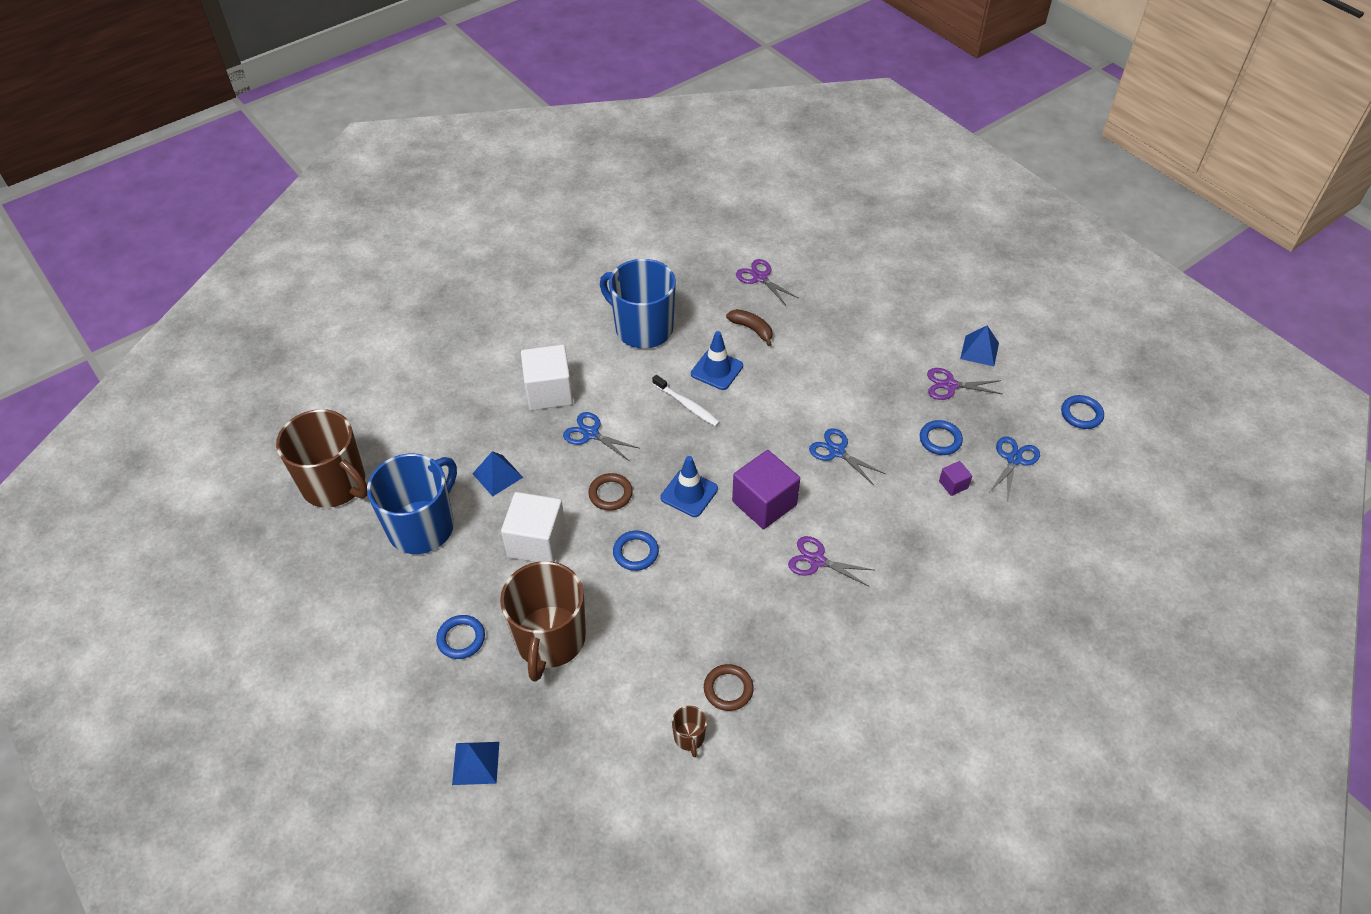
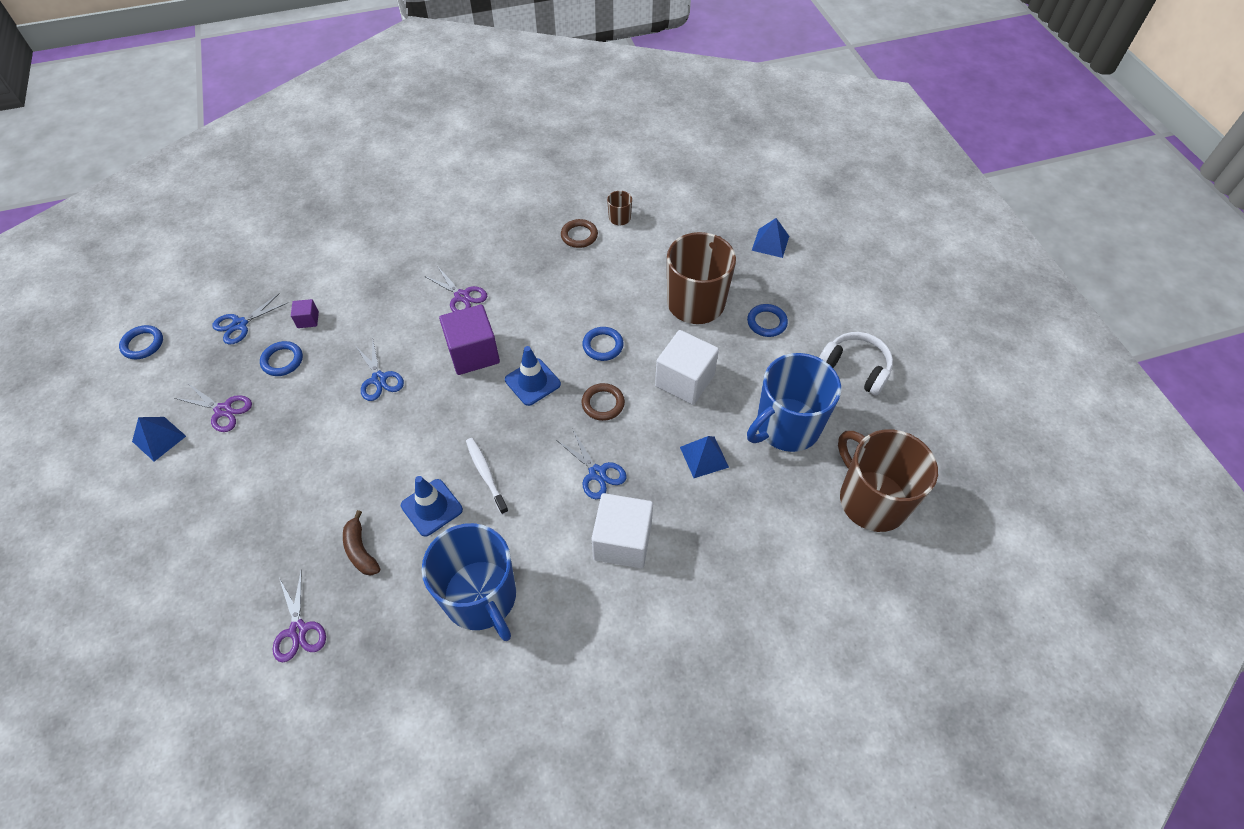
camera: 160 degrees left, 5 degrees up
(353, 612) = (855, 368): none -> white headphones

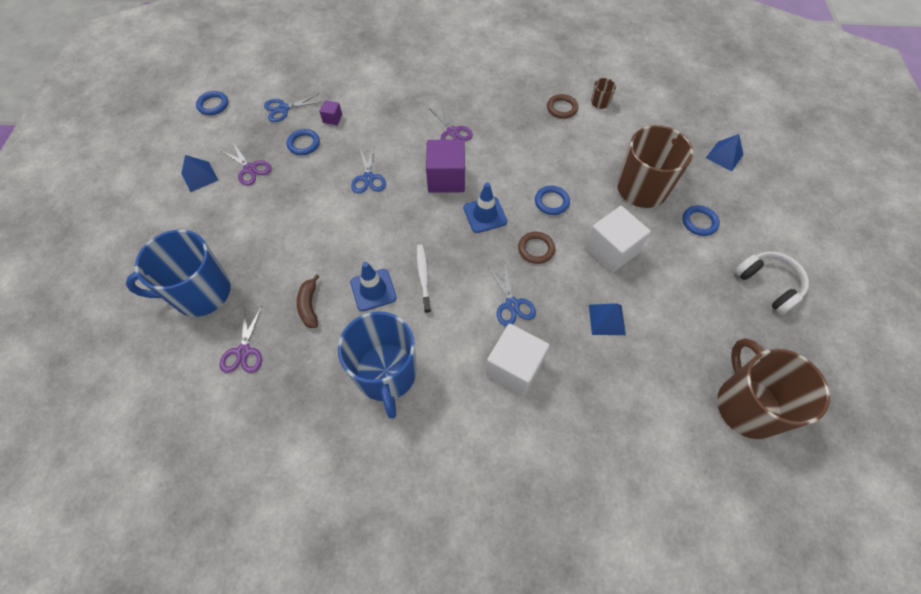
camera: 20 degrees right, 5 degrees up
(786, 427) = (688, 316): blue mug -> blue mug (200, 293)

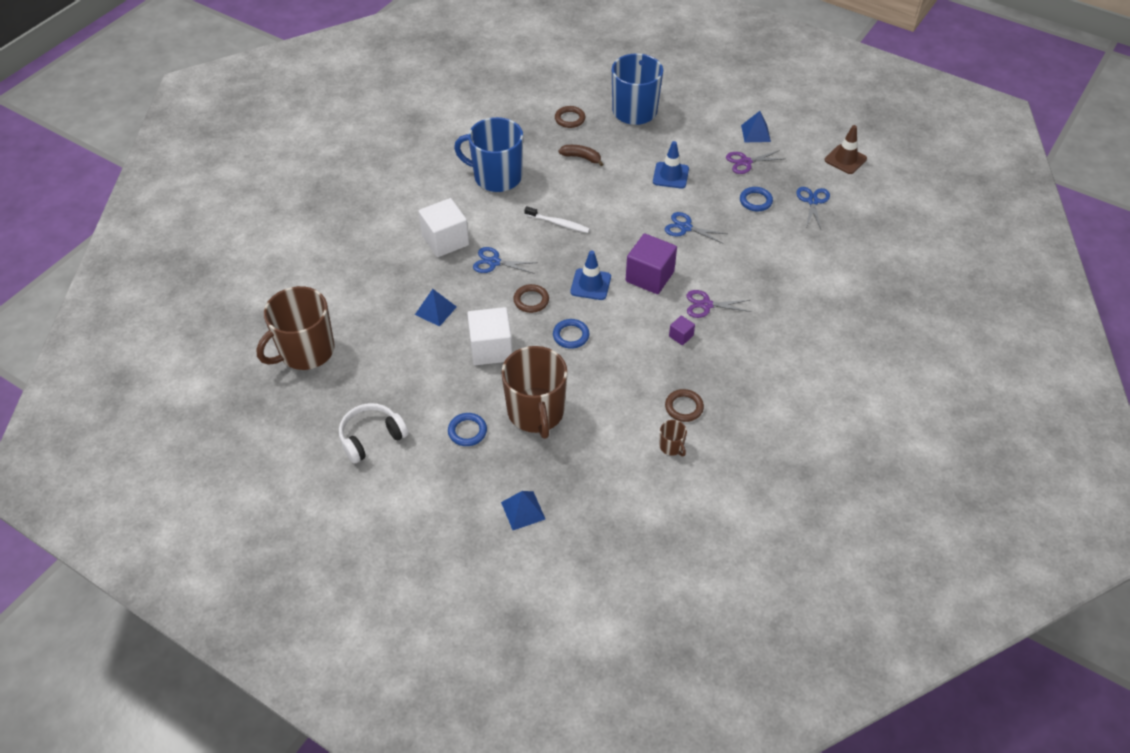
camera: 120 degrees right, 10 degrees down
(213, 105) = (845, 159): blue ring -> brown traffic cone
(243, 351) = (570, 119): purple scissors -> brown ring
(332, 119) = (778, 229): purple cube -> purple cube (681, 336)
(373, 290) = (569, 193): blue traffic cone -> blue traffic cone (670, 175)
(746, 405) = (305, 351): brown mug -> brown mug turned 120 degrees clockwise
(768, 285) = (371, 437): white headphones -> white headphones turned 150 degrees clockwise

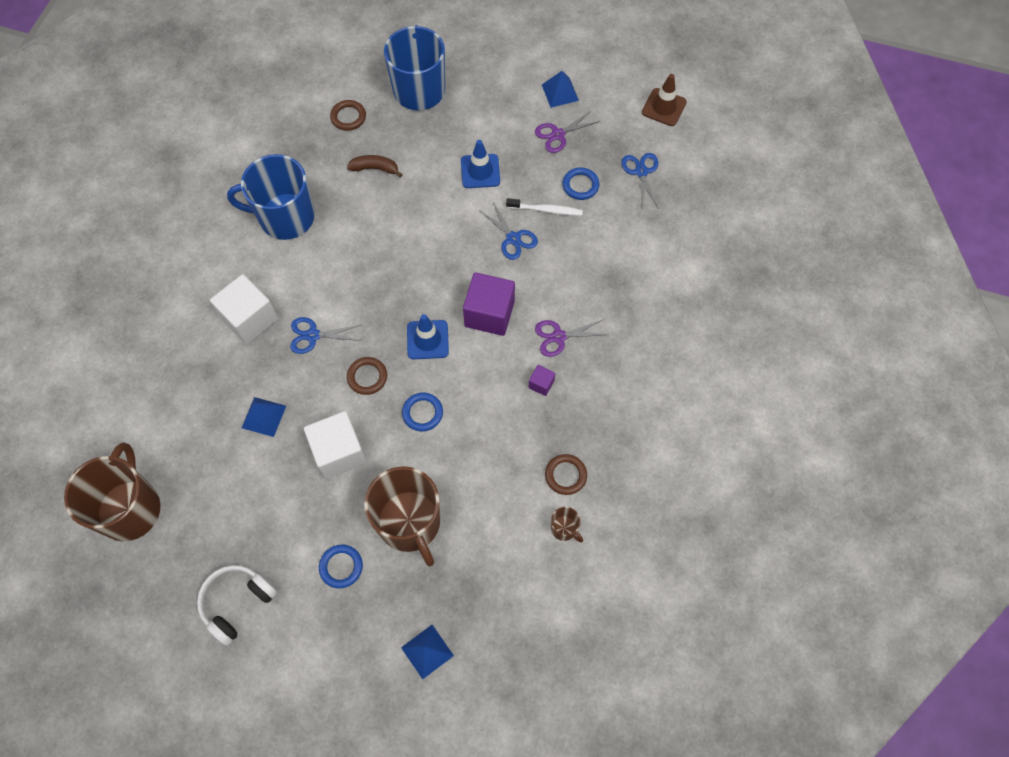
camera: 15 degrees left, 15 degrees up
(305, 351) = (130, 508): brown mug -> brown mug turned 150 degrees clockwise
(558, 223) = (371, 265): white toothbrush -> white toothbrush (546, 210)
(685, 227) = (513, 238): blue scissors -> blue scissors turned 135 degrees counterclockwise

